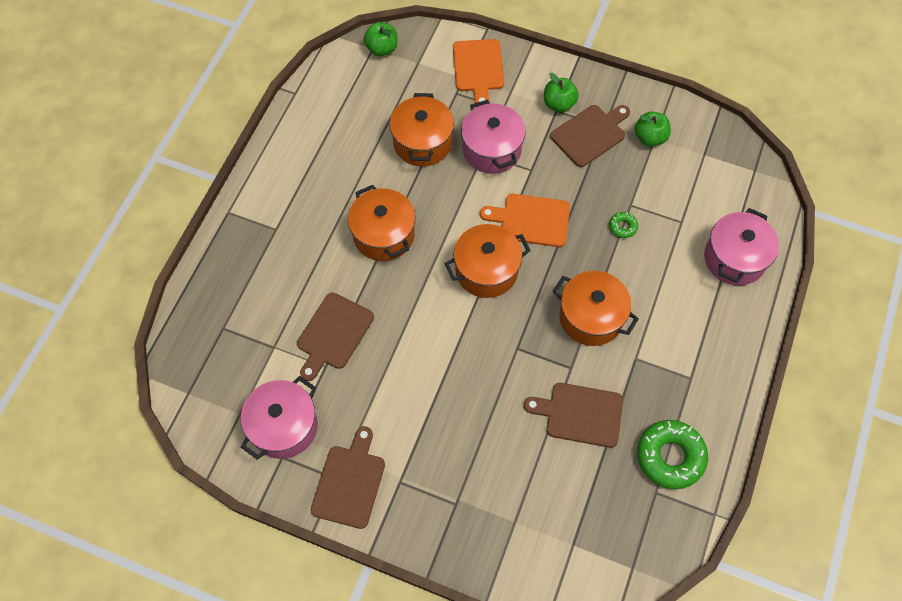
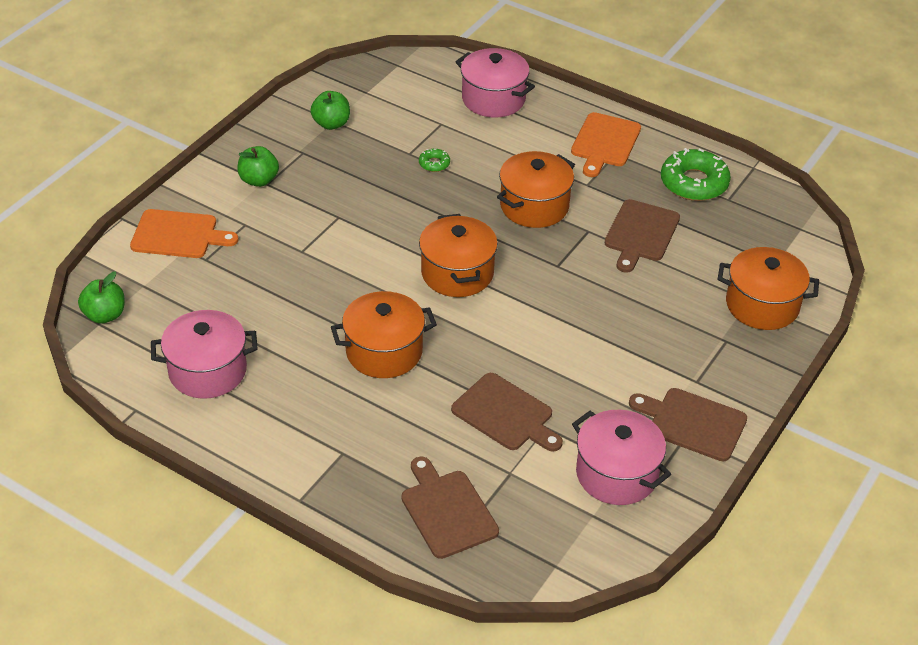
camera: 80 degrees left, 20 degrees down
(422, 142) = (265, 299): orange pot -> orange pot (762, 305)
(491, 149) = (299, 243): pink pot -> pink pot (207, 371)
(531, 220) = (403, 228): orange cutting board -> orange cutting board (604, 142)
(590, 134) = (309, 164): brown cutting board -> brown cutting board (447, 510)

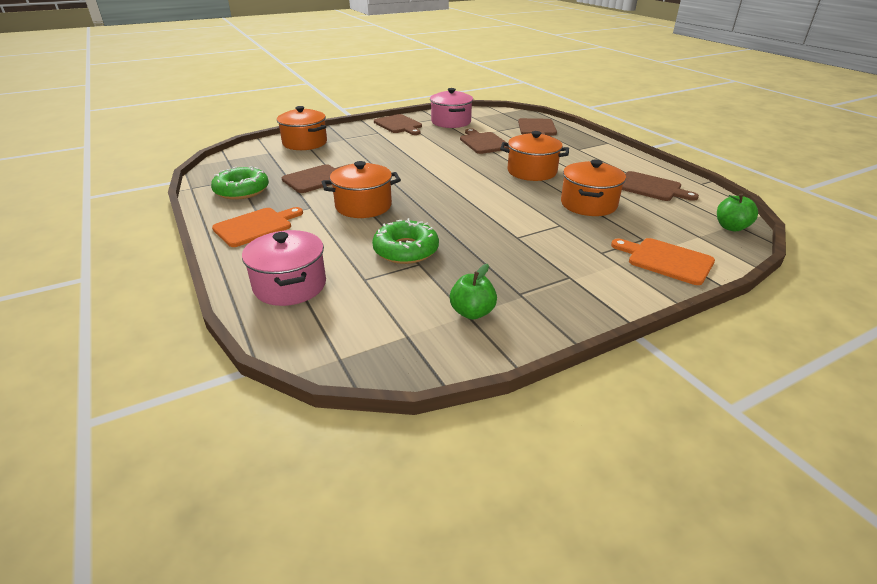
camera: 150 degrees left, 10 degrees down
(207, 371) = (650, 187): pink pot -> brown cutting board
(259, 180) = (576, 281): green apple -> none
(434, 164) = (406, 250): green donut -> green donut, size x2.17
(457, 273) = (455, 189): orange pot -> orange pot (588, 204)

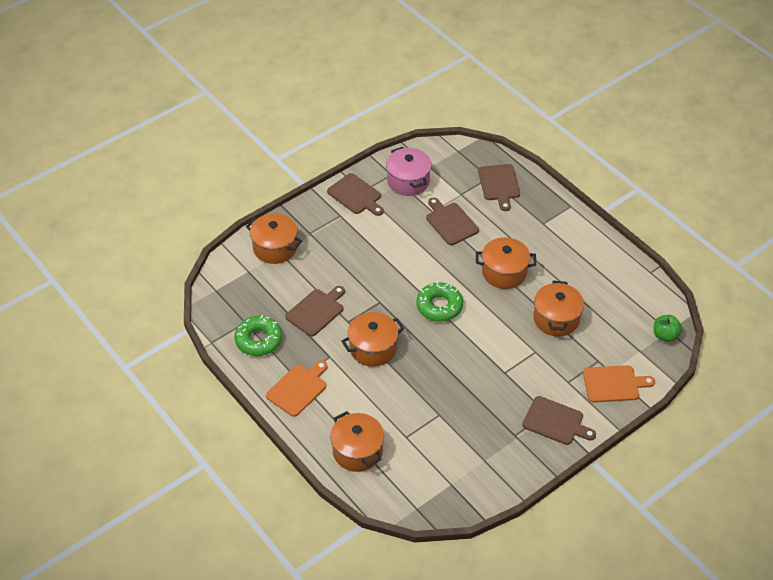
camera: 10 degrees left, 15 degrees up
(290, 286) = (357, 451): pink pot -> orange pot
(406, 250) = (425, 400): green donut -> green donut (439, 306)
(472, 312) = (487, 458): green apple -> none
(650, 187) = (607, 285): brown cutting board -> brown cutting board (555, 422)
(666, 260) = (613, 384): orange cutting board -> orange cutting board turned 150 degrees clockwise

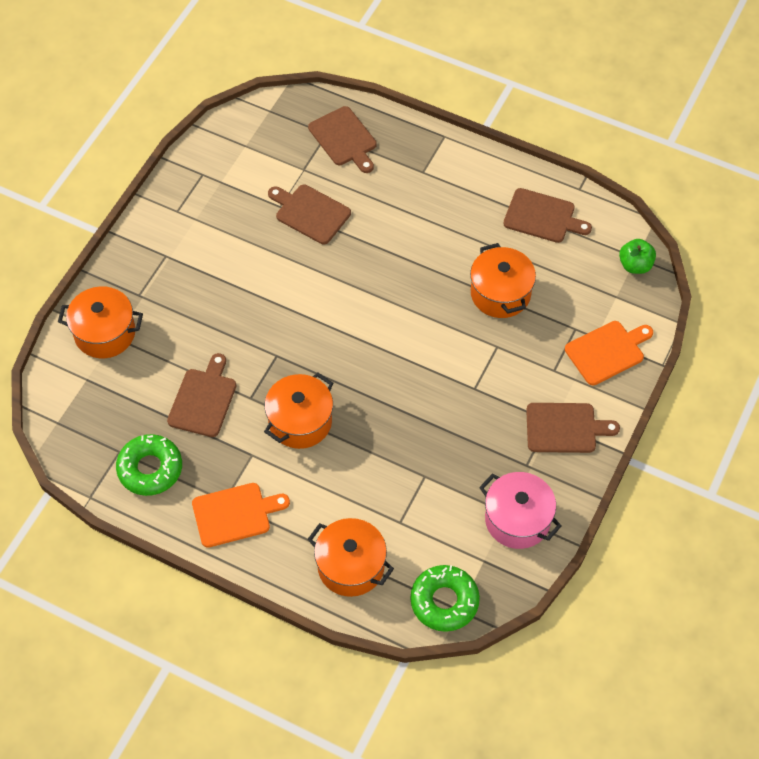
camera: 25 degrees left, 10 degrees up
(298, 389) = (235, 514): orange cutting board -> orange cutting board turned 60 degrees clockwise
(355, 195) = (172, 220): brown cutting board -> brown cutting board (542, 217)
(408, 181) = (229, 176): pink pot -> pink pot (517, 520)
(439, 306) = (353, 332): green donut -> green donut (444, 601)
(504, 272) = (409, 256): orange pot -> none

